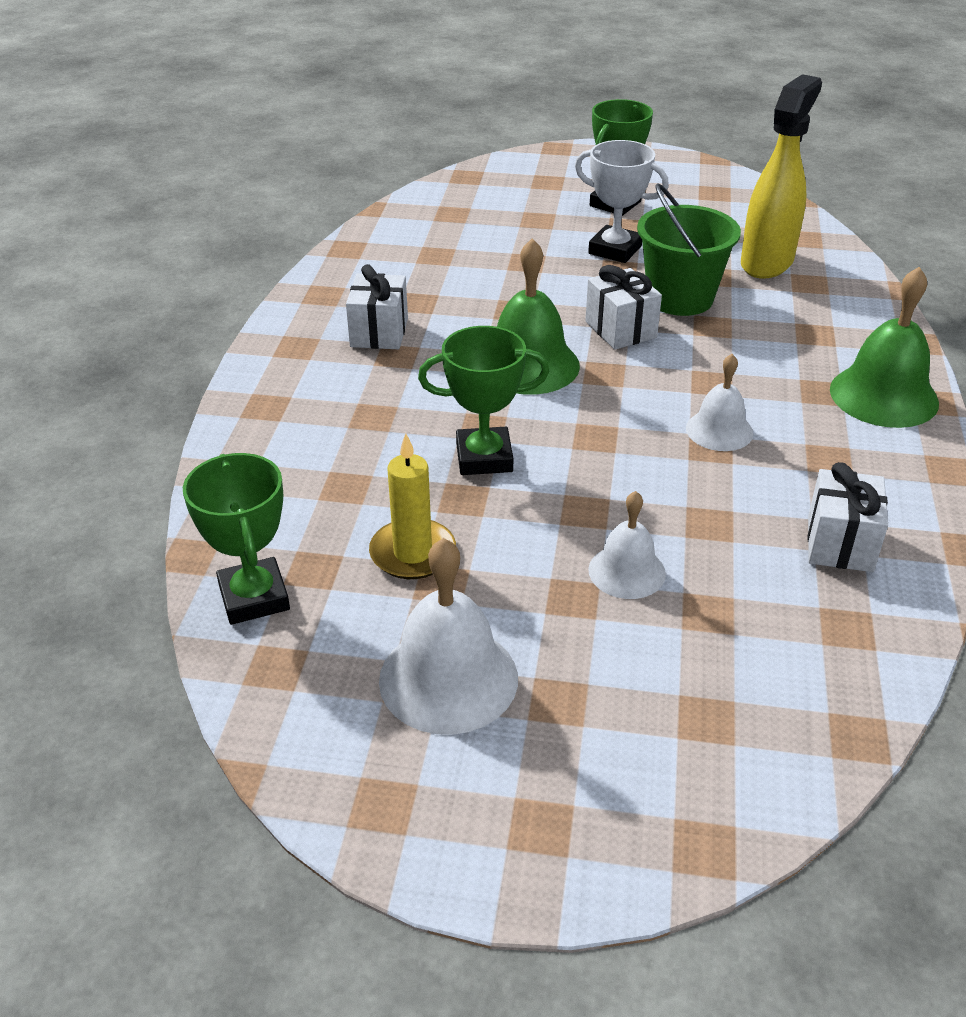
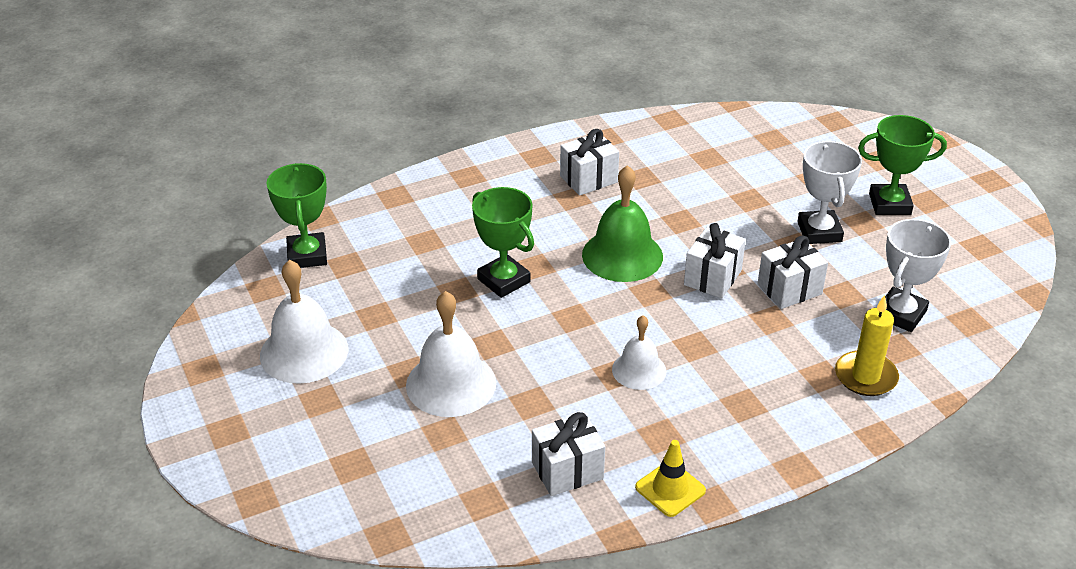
camera: 55 degrees right, 0 degrees up
(254, 597) = (307, 255): green trophy -> green trophy turned 45 degrees counterclockwise
(413, 553) = (391, 293): yellow candle -> yellow candle (865, 376)
(627, 571) = (451, 384): white bell -> white bell, size x1.64
(680, 298) = (789, 289): green bucket -> white gift
(767, 262) = (900, 314): yellow spray bottle -> white trophy
(883, 396) = (774, 439): green bell -> none
(913, 486) = (670, 489): none -> yellow traffic cone

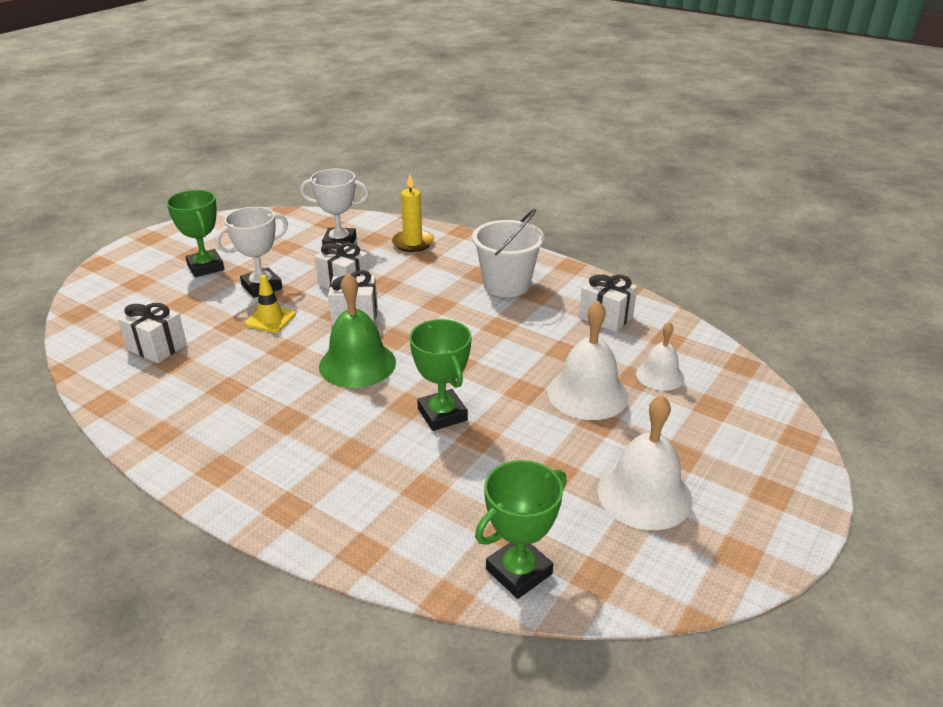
camera: 120 degrees left, 5 degrees down
(504, 280) = (442, 414): green trophy -> green trophy turned 45 degrees counterclockwise
(588, 179) = (247, 419): white gift -> white gift (157, 347)
(639, 370) = (486, 318): white bell -> white bell (660, 375)
(670, 489) = (576, 280): yellow traffic cone -> yellow traffic cone (270, 319)
(701, 418) = (506, 285): none -> white bucket

